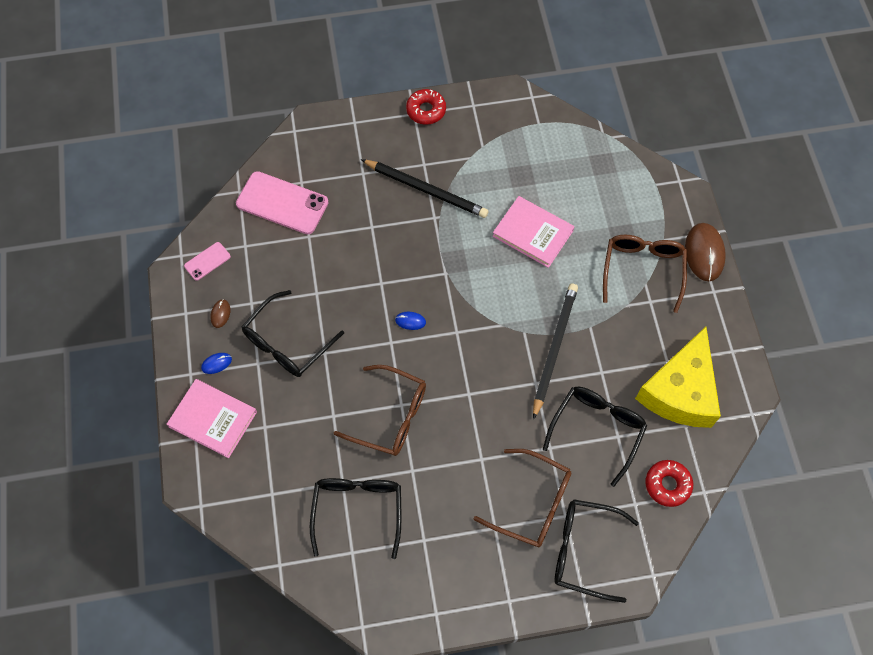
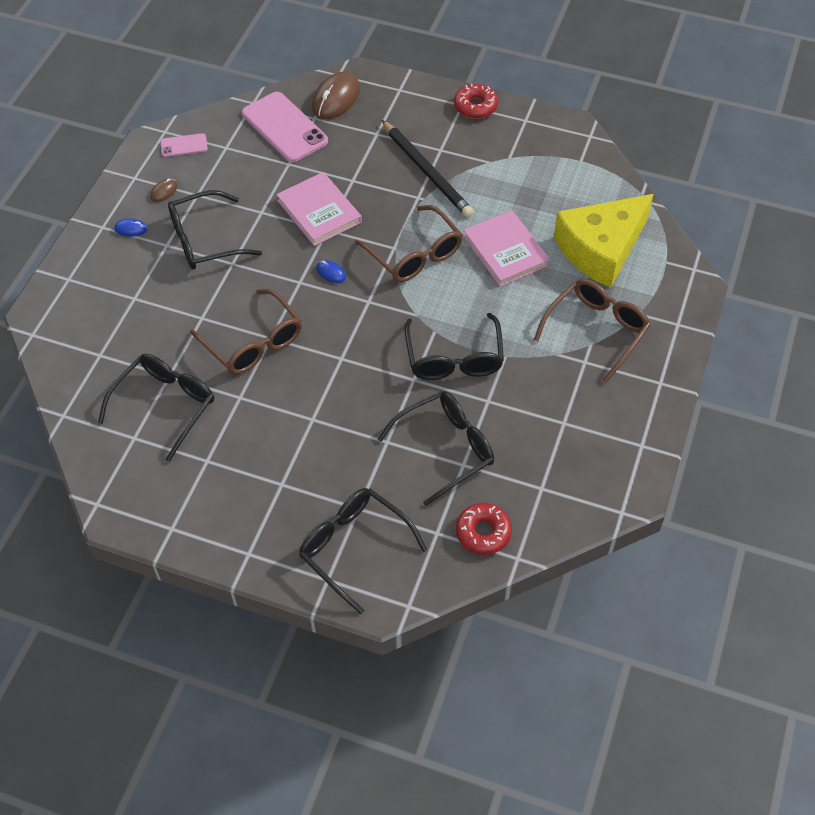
camera: 30 degrees right, 10 degrees down
(213, 419) = (94, 271): pink book -> pink book (319, 211)
(532, 503) = (333, 481): brown glasses -> brown glasses (415, 255)
(554, 349) = (454, 358): black pencil -> black glasses
(680, 391) = (558, 455): yellow cheese -> yellow cheese (601, 249)
(704, 253) = (674, 344): brown mouse -> brown mouse (336, 98)

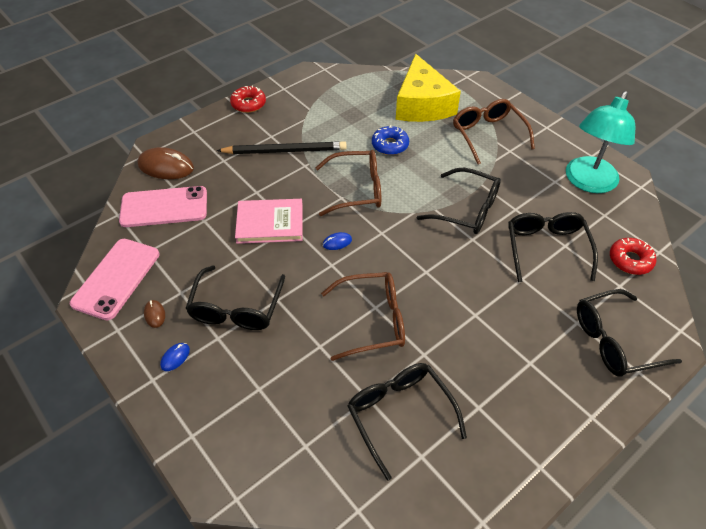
camera: 60 degrees left, 5 degrees down
(184, 145) = (116, 278): pink phone -> pink phone, size x2.02
(336, 98) = (166, 166): brown mouse -> brown mouse turned 45 degrees counterclockwise
(505, 251) = (390, 145): pink book -> blue donut
(587, 455) = (587, 182): none -> turquoise lamp

